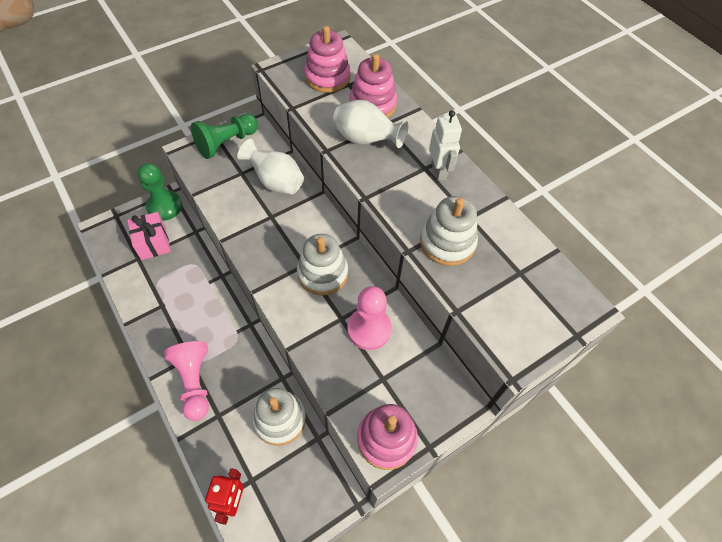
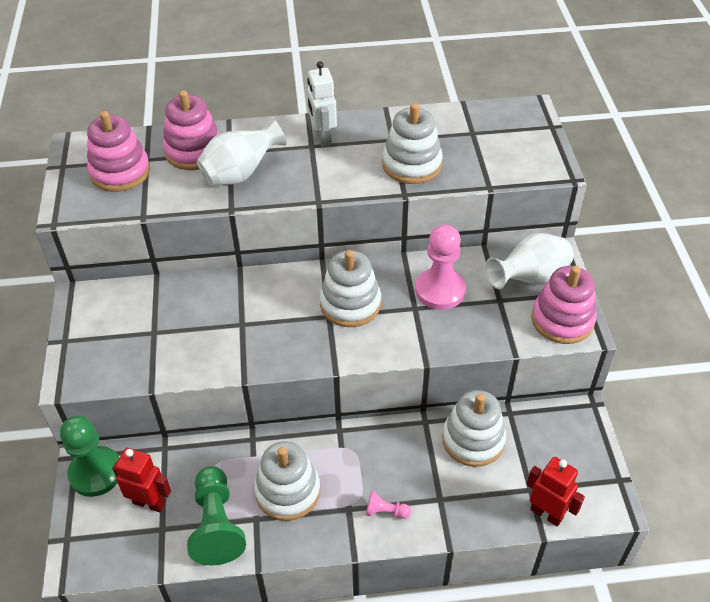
camera: 60 degrees left, 10 degrees down
(153, 243) = (149, 502): pink gift -> red robot
(188, 314) = (288, 491): none -> white stacking toy
(194, 382) = (385, 511): pink pawn -> pink pawn, size x0.45
(226, 143) = (92, 332): green pawn -> green pawn (216, 525)
(275, 182) = (193, 303): white vase -> white vase (529, 279)
(439, 171) = (323, 138): white robot -> white robot turned 120 degrees counterclockwise

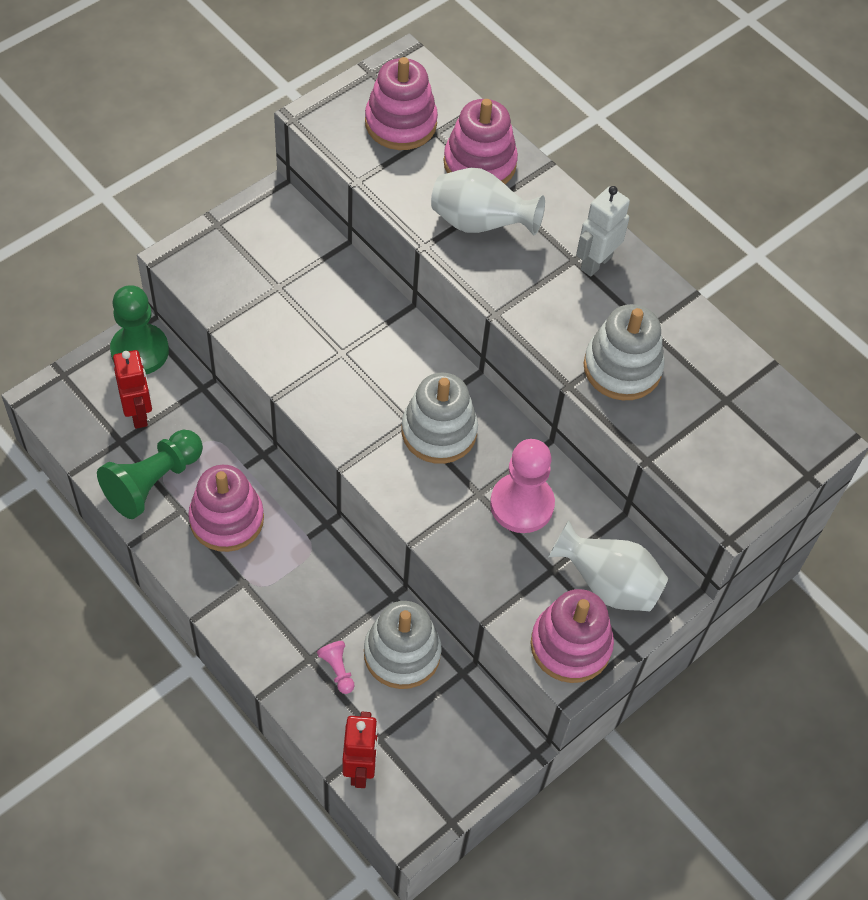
camera: 50 degrees right, 10 degrees up
(288, 491) = (226, 519): white stacking toy -> pink stacking toy
(385, 511) = (262, 617): pink pawn -> pink pawn (337, 670)

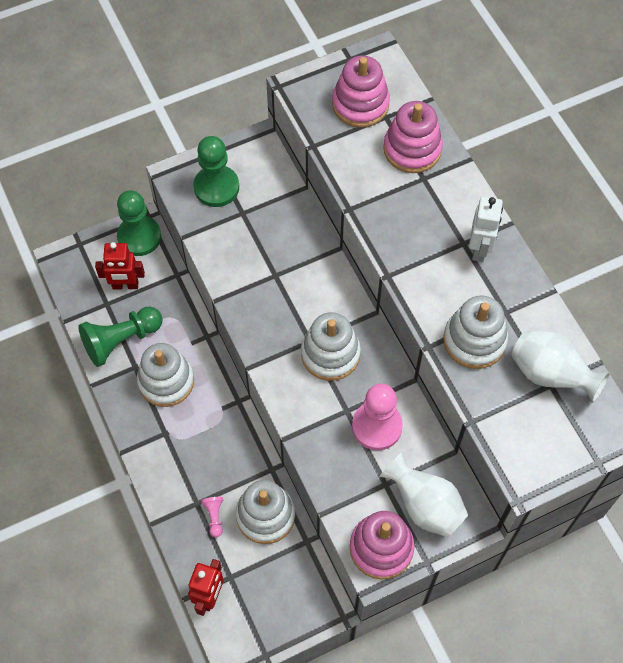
camera: 20 degrees right, 5 degrees up
(139, 413) = (125, 285): red robot -> red robot turned 90 degrees clockwise
(226, 519) = (166, 381): pink stacking toy -> white stacking toy
(236, 262) = (216, 187): none -> green pawn
(480, 223) = (398, 199): white vase -> white vase (550, 374)
(595, 262) = (479, 249): white robot -> white robot turned 135 degrees clockwise

